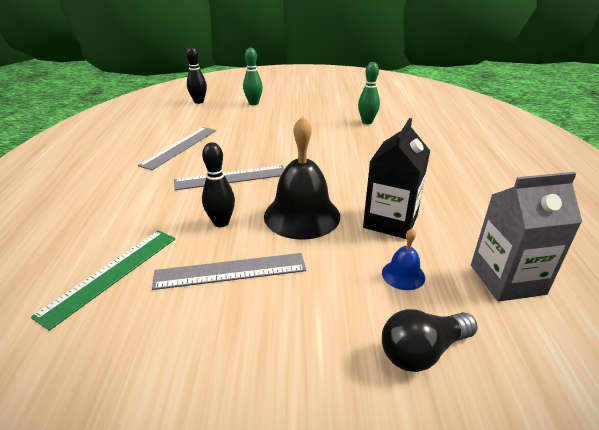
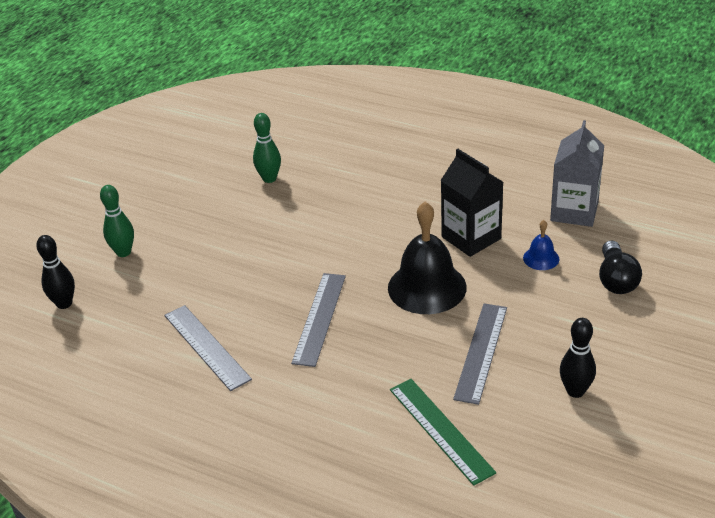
camera: 60 degrees left, 5 degrees up
(221, 222) = (403, 343): black bowling pin -> black bowling pin (575, 391)

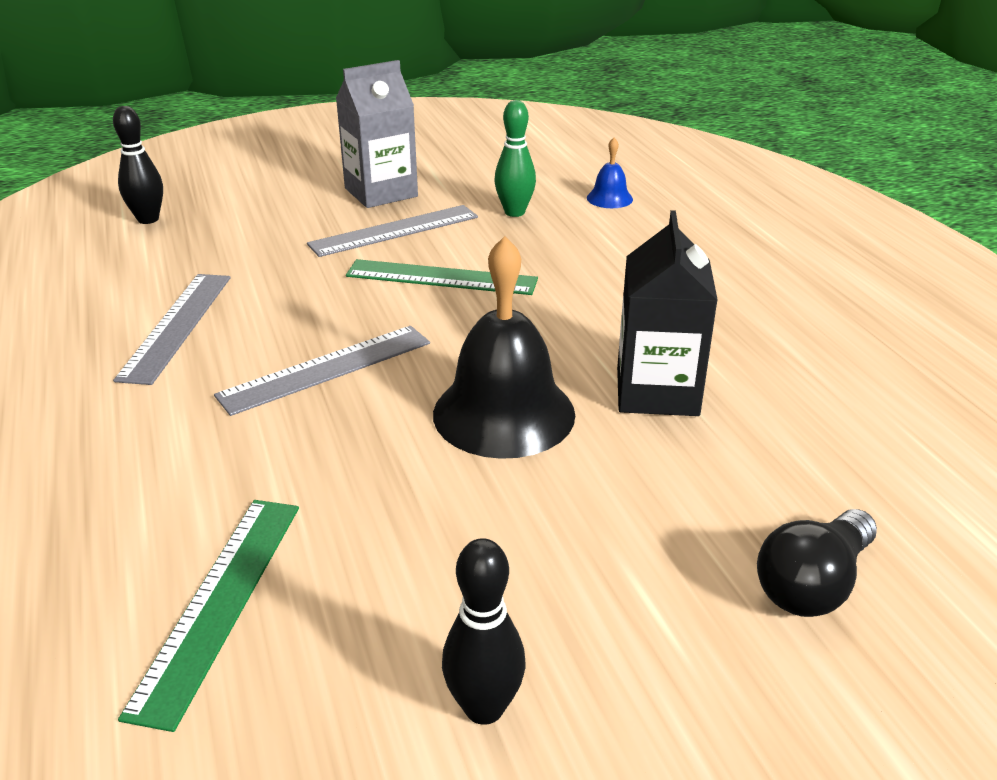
camera: 40 degrees right, 5 degrees down
(123, 252) = (270, 206): green bowling pin -> none
(294, 239) = (441, 277): none -> green ruler
(481, 352) = (440, 540): grey ruler -> grey ruler (394, 230)
(541, 258) = (724, 476): blue bell -> blue bell (609, 198)
(574, 211) = (874, 446): grey carton -> grey carton (381, 192)

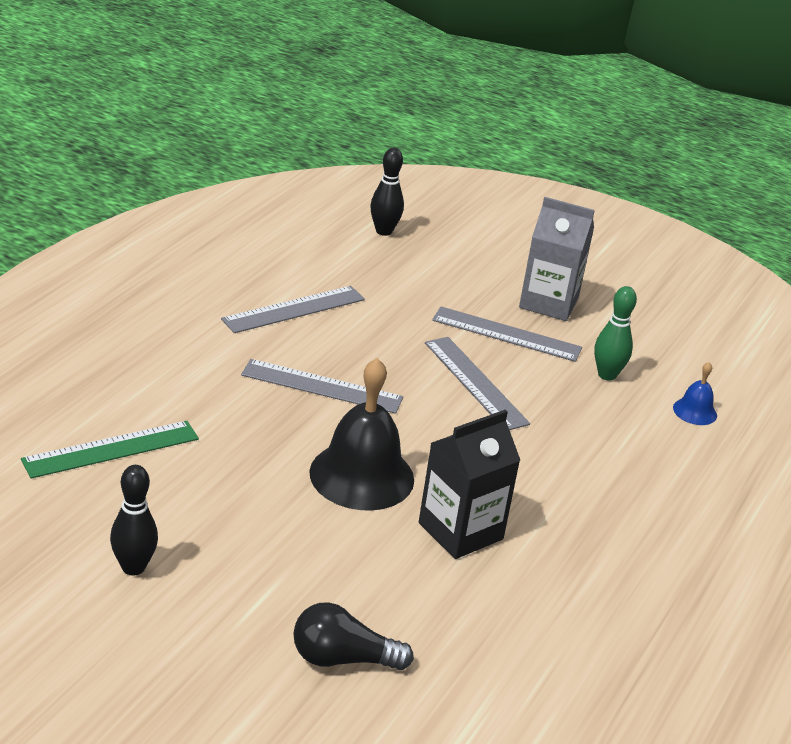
camera: 45 degrees right, 0 degrees up
(441, 277) = (475, 382): green ruler -> grey ruler

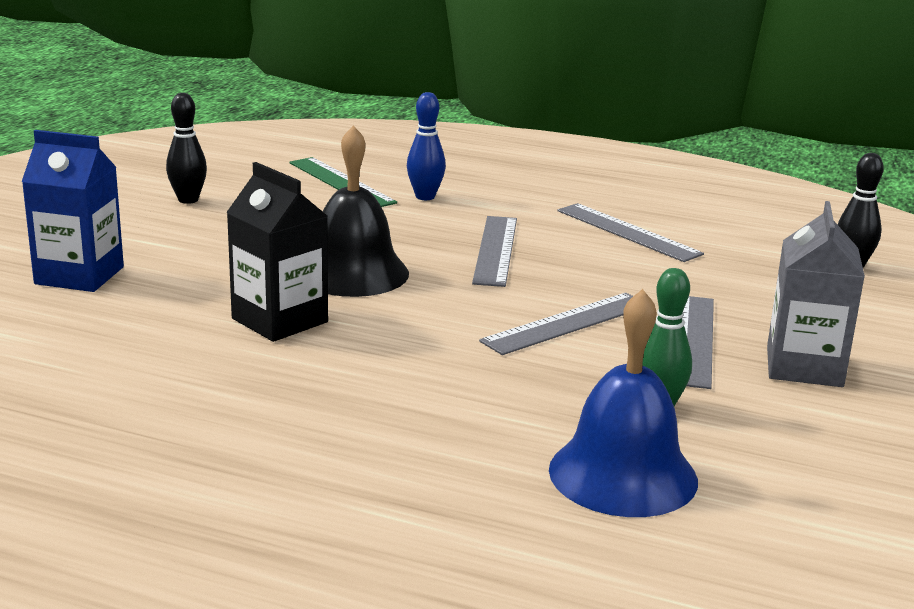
camera: 85 degrees right, 10 degrees down
(173, 401) = (425, 197): none -> blue bowling pin
(342, 659) = (79, 275): black light bulb -> blue carton
(695, 411) = (623, 474): blue bell -> blue bell, size x2.14

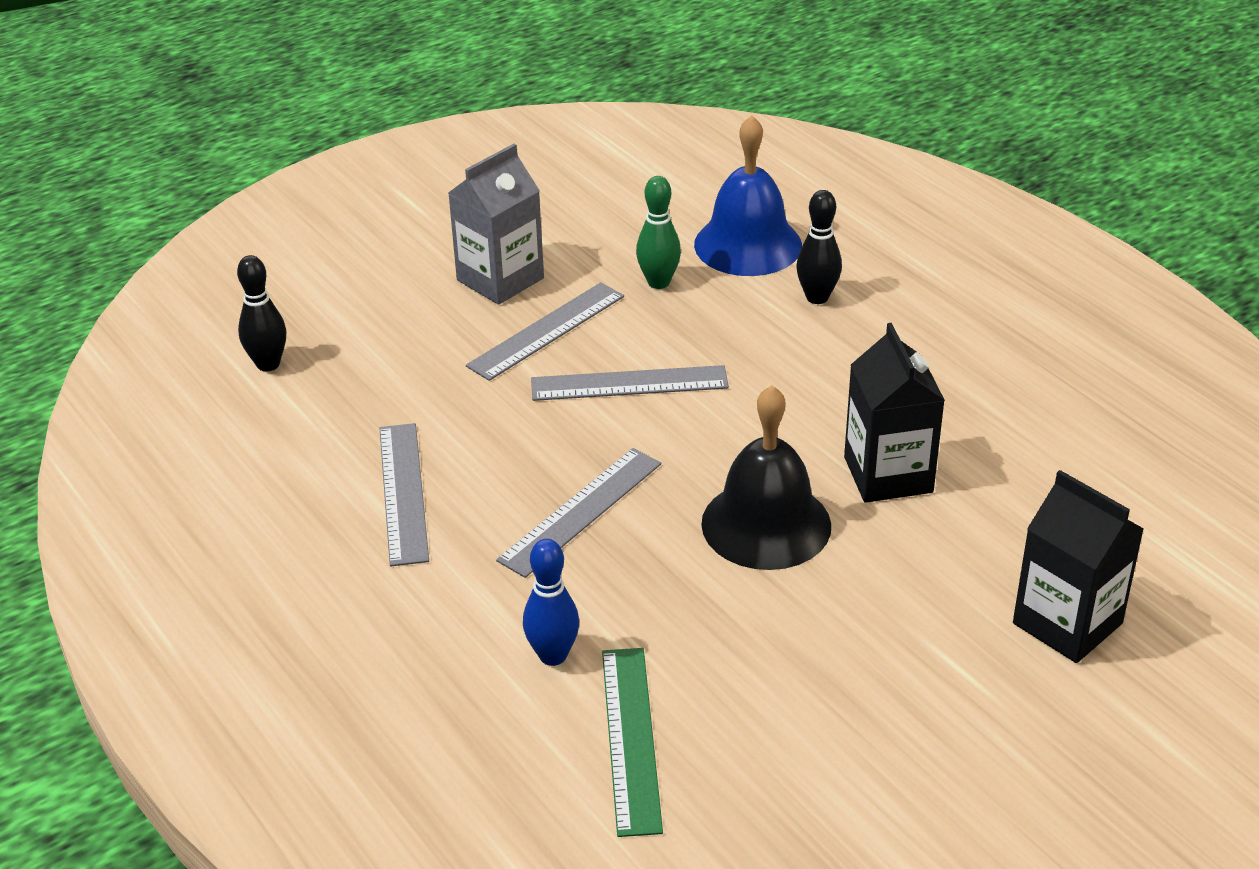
camera: 145 degrees left, 15 degrees up
(79, 275) = (1067, 623): blue carton -> black carton
(188, 200) = (870, 766): black bowling pin -> black bowling pin (817, 297)

